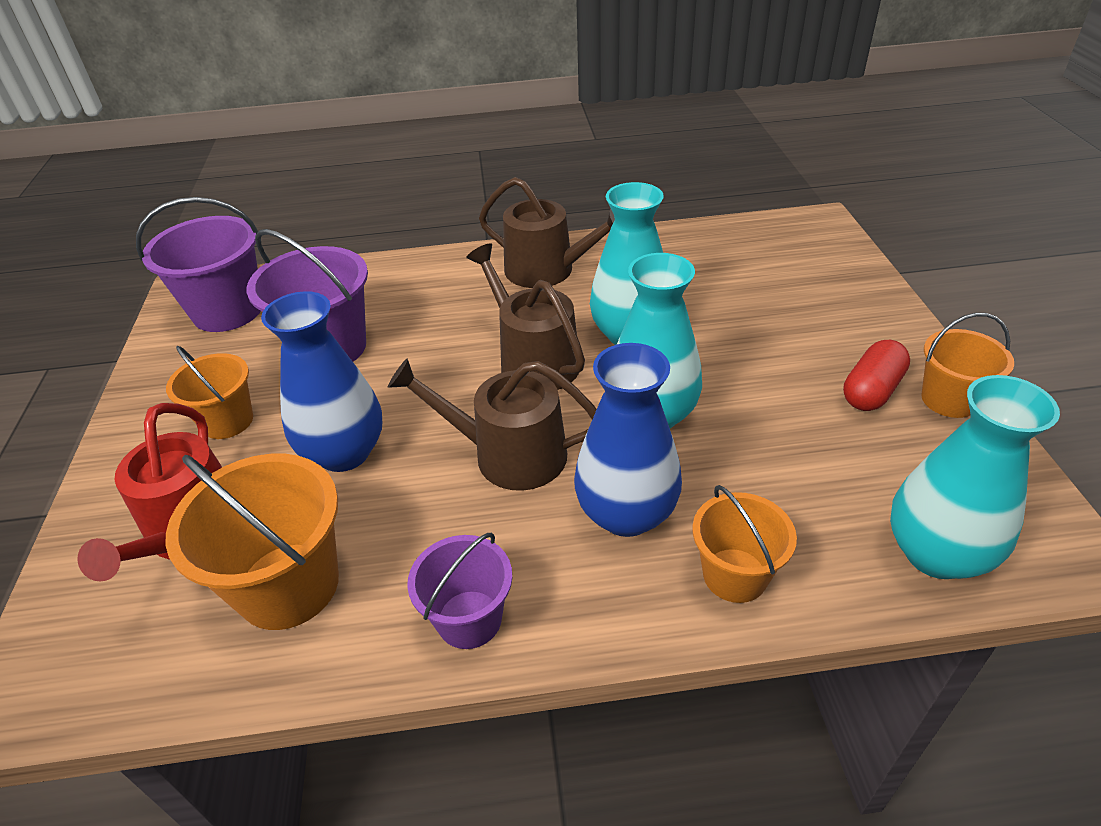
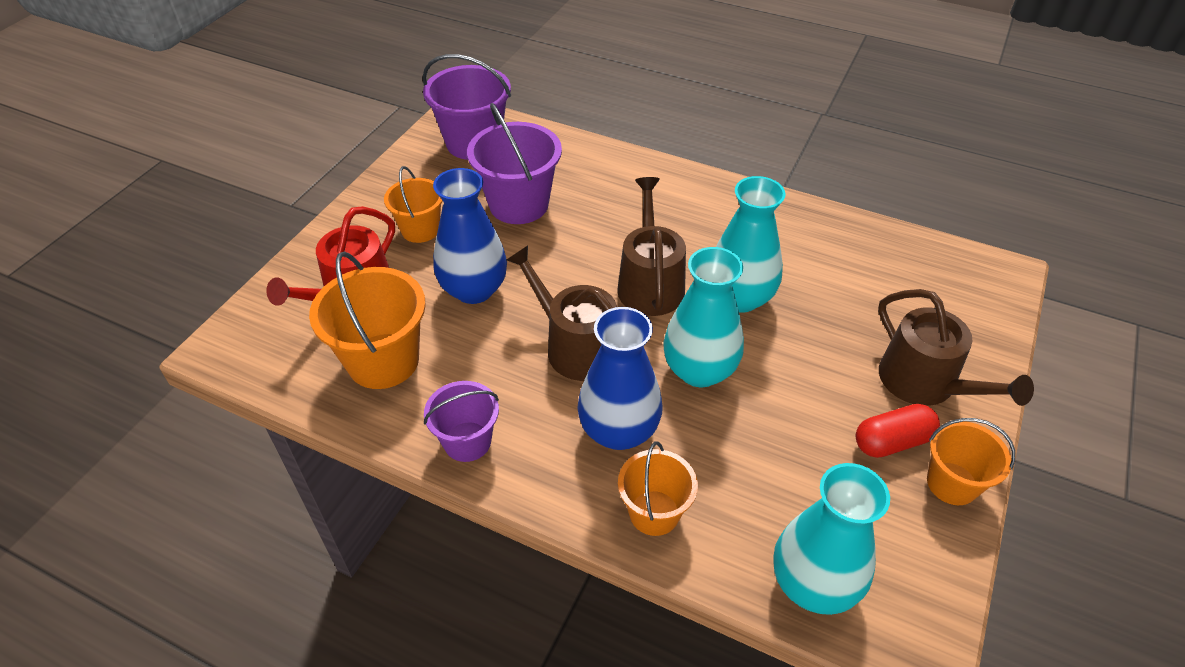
camera: 30 degrees right, 5 degrees up
(547, 270) = (722, 212): brown watering can -> brown watering can (925, 383)

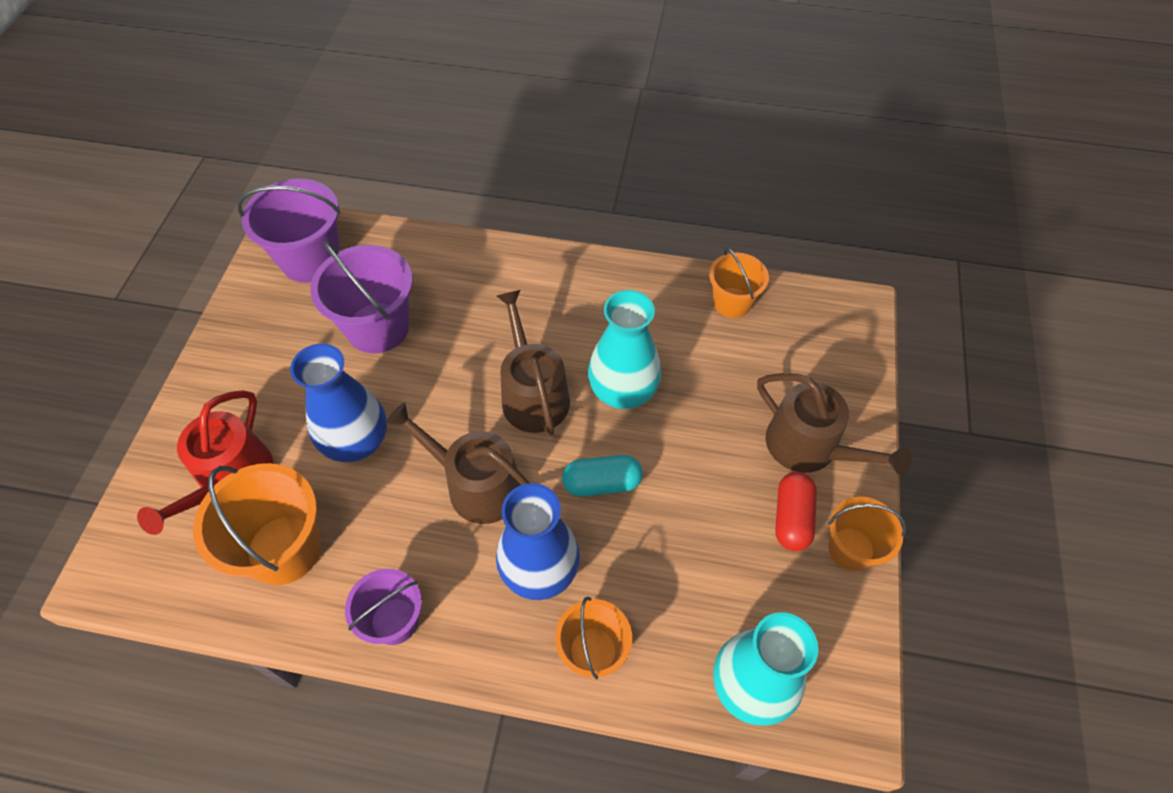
camera: 15 degrees left, 10 degrees up
(420, 229) = (281, 381): orange bucket -> orange bucket (732, 302)
(699, 370) = (602, 483): turquoise vase -> turquoise capsule
(892, 442) = (792, 518): red capsule -> red capsule turned 45 degrees counterclockwise

